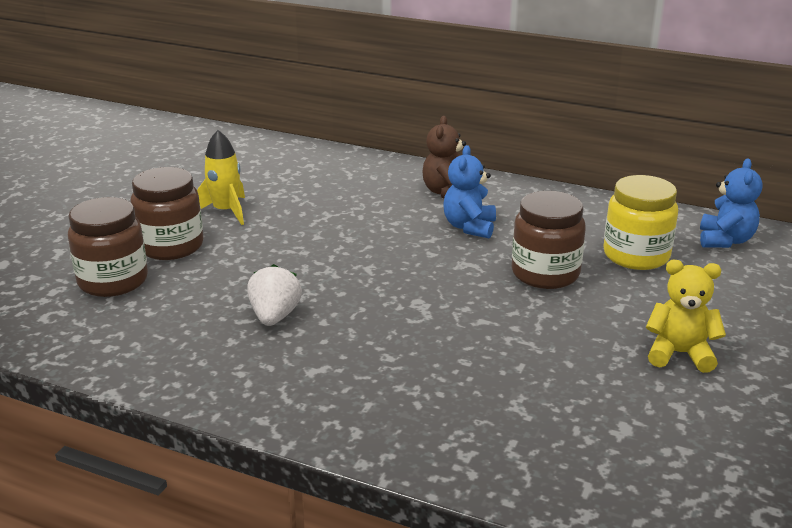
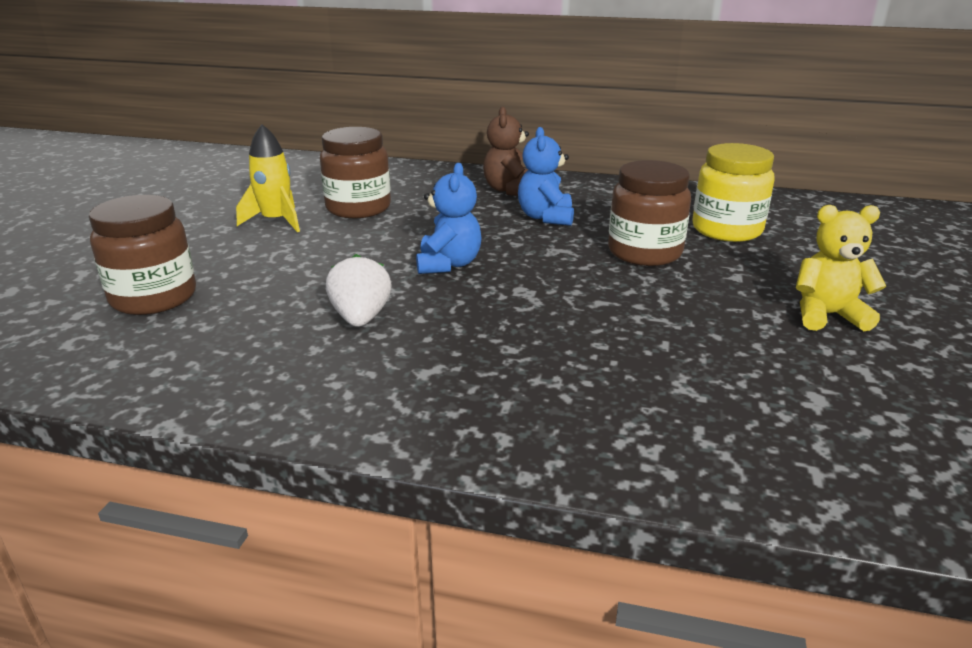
camera: 10 degrees left, 0 degrees up
(171, 246) = (219, 258): brown jar -> brown jar (358, 208)
(725, 240) = (803, 211): blue teddy bear -> blue teddy bear (448, 264)

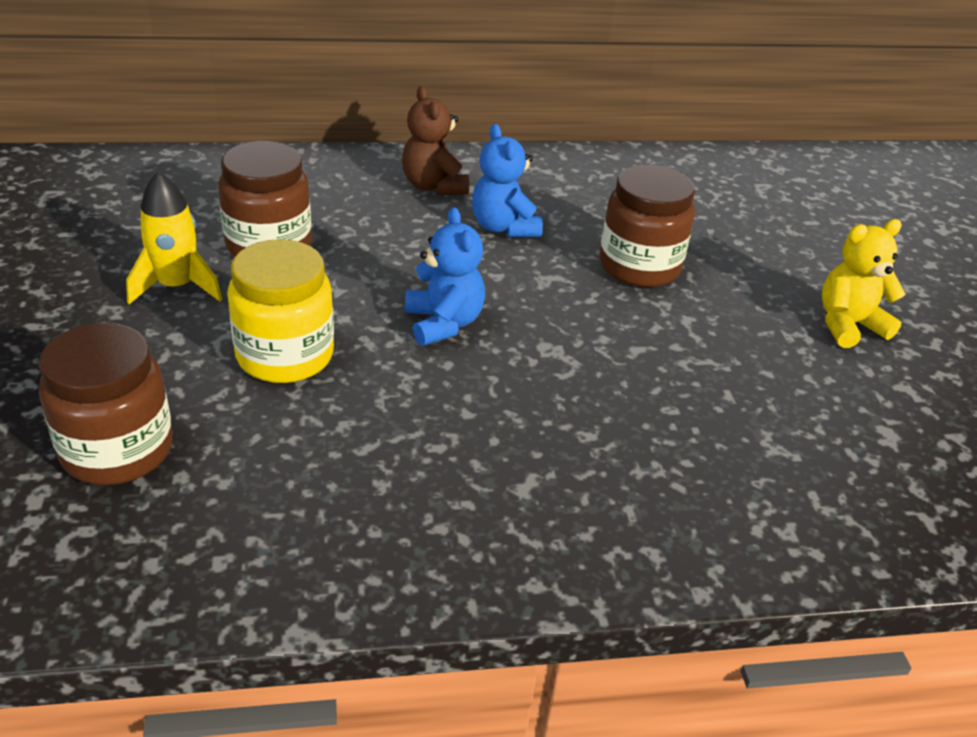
camera: 25 degrees left, 10 degrees up
(361, 318) = (401, 427): white strawberry -> none
(726, 230) = (700, 217): yellow jar -> yellow jar (285, 355)

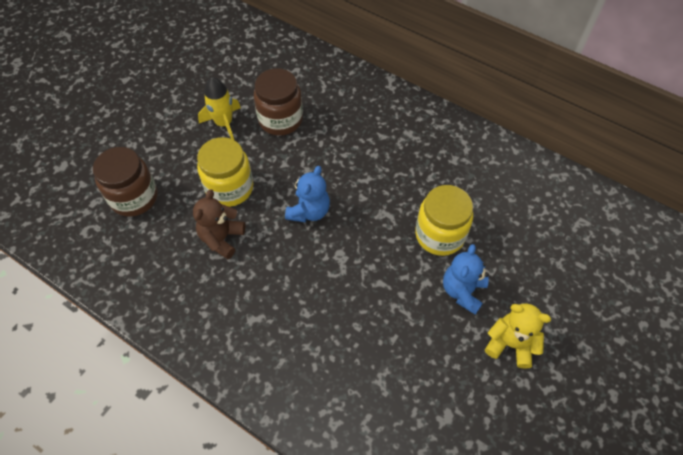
camera: 45 degrees right, 20 degrees up
(434, 186) = (392, 121): brown teddy bear -> brown teddy bear (222, 238)
(504, 227) = (398, 169): blue teddy bear -> blue teddy bear (462, 291)
(639, 266) = (439, 235): brown jar -> yellow jar

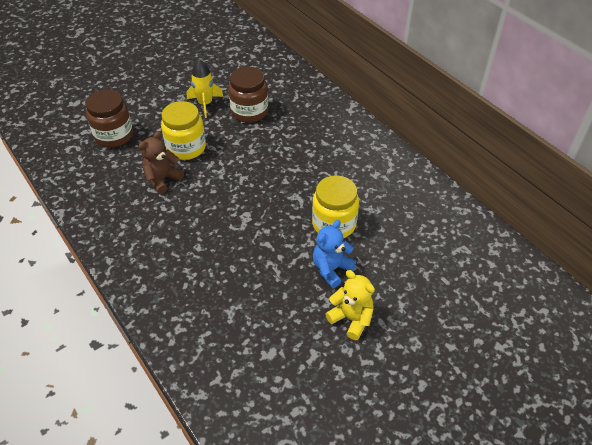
camera: 20 degrees right, 10 degrees down
(309, 211) = (238, 179): blue teddy bear -> none

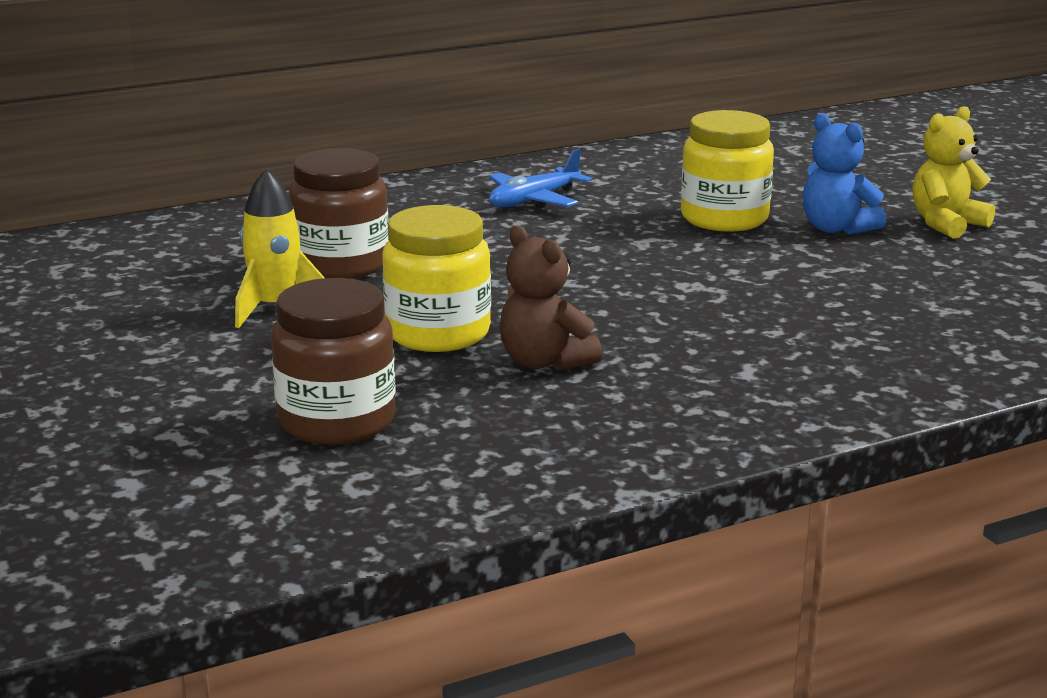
camera: 80 degrees left, 25 degrees down
(339, 155) = (534, 200): none -> blue plane

